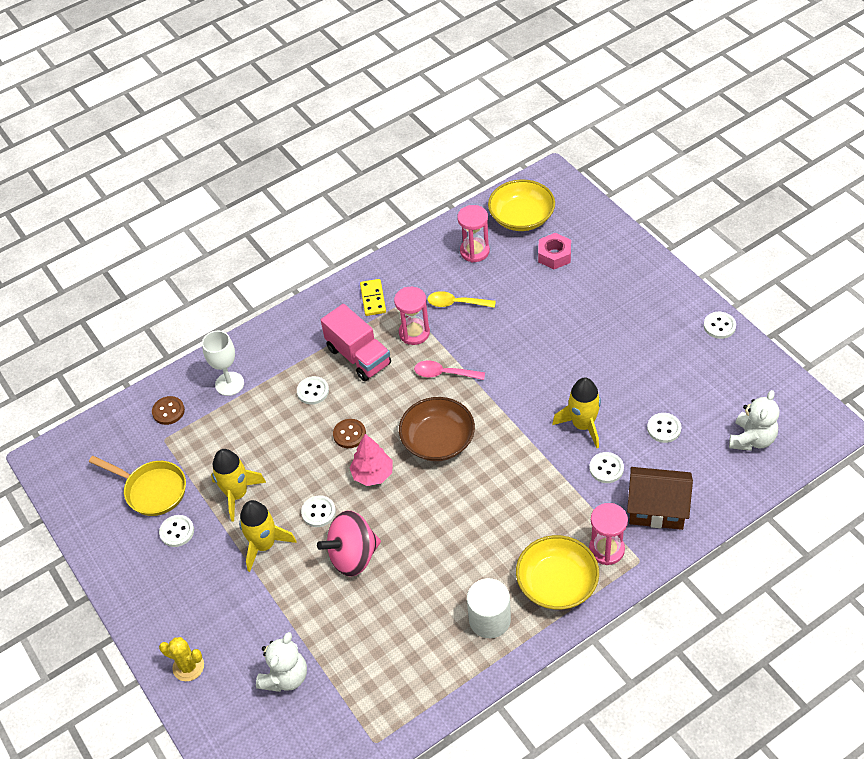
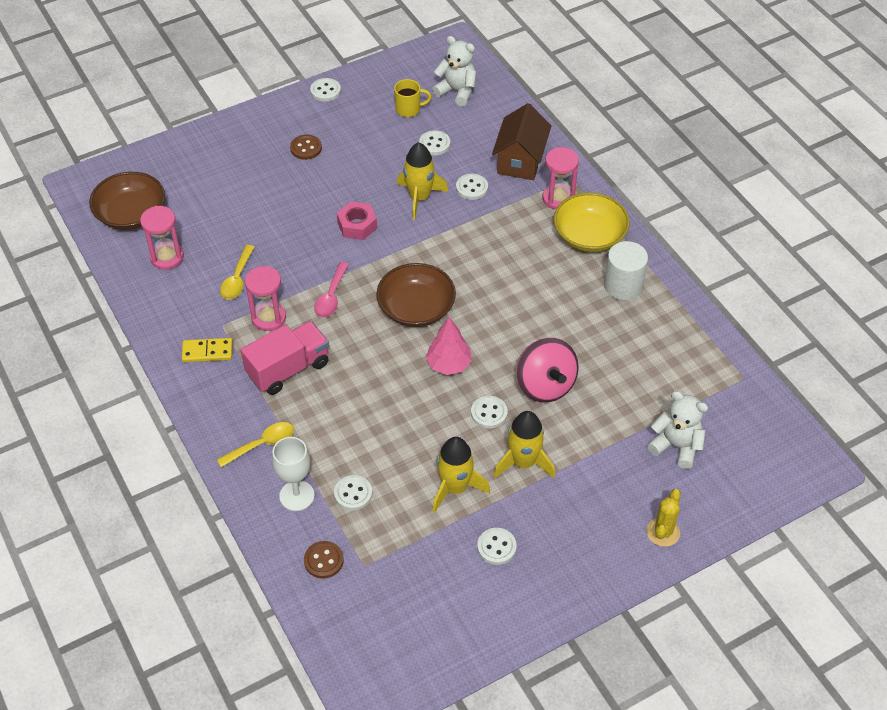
camera: 90 degrees left, 0 degrees up
(152, 490) = (436, 574): yellow pan -> none
(279, 352) = (262, 444): none -> yellow spoon
(313, 391) = (327, 413): white button -> white button (353, 493)
(349, 434) = (394, 382): brown button -> brown button (306, 148)
(521, 217) = (131, 214): yellow bowl -> brown bowl
(554, 255) = (196, 194): pink nut -> pink nut (357, 225)
(711, 400) = (409, 109): none -> yellow mug

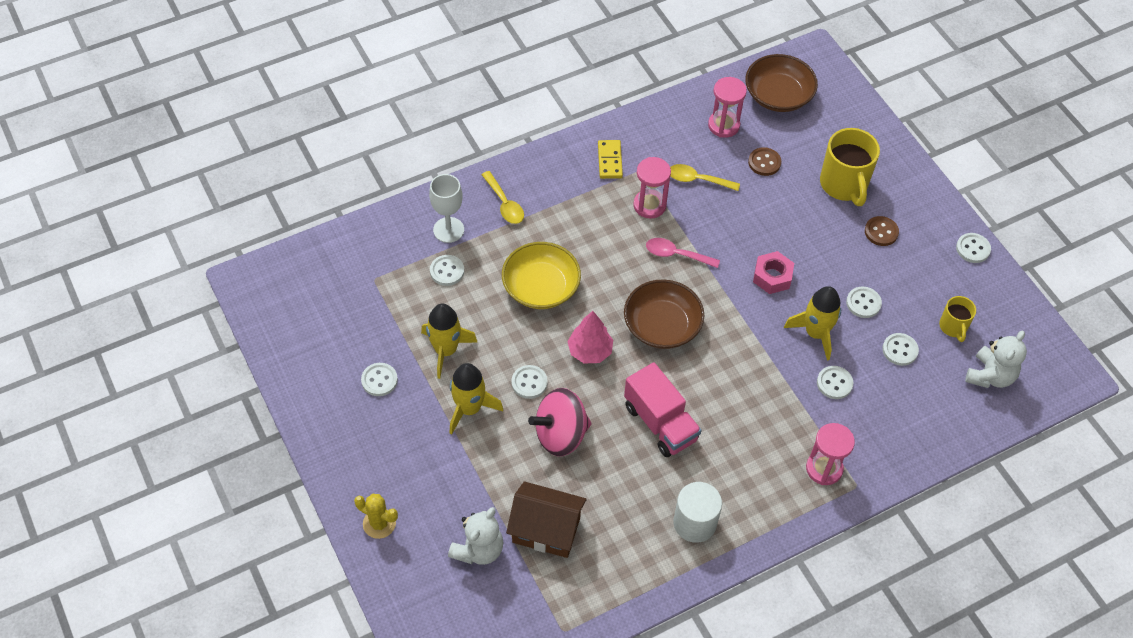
camera: 90 degrees right, 5 degrees up
(249, 170) = (844, 185): none -> yellow mug
(288, 369) = (588, 221): pink truck -> pink truck (660, 423)
(323, 560) = (381, 249): brown button -> brown button (764, 162)
(385, 164) = (863, 303): none -> white button
(520, 160) = (881, 434): brown house -> brown house (546, 530)
(589, 235) = (768, 496): yellow bowl -> yellow bowl (541, 287)

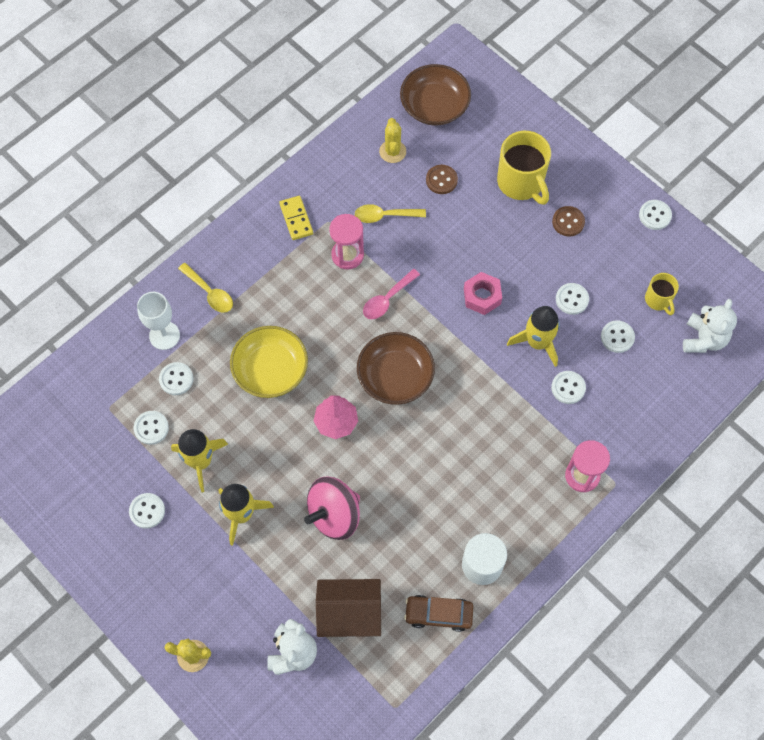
camera: 15 degrees left, 10 degrees up
(529, 382) = (289, 471): white button -> white button (151, 428)
(635, 556) = (438, 614): none -> brown car
(660, 423) = (422, 475): pink truck -> none
(676, 254) = (387, 299): pink spoon -> pink spoon turned 45 degrees counterclockwise
(723, 125) = (392, 151): pink hourglass -> yellow cactus

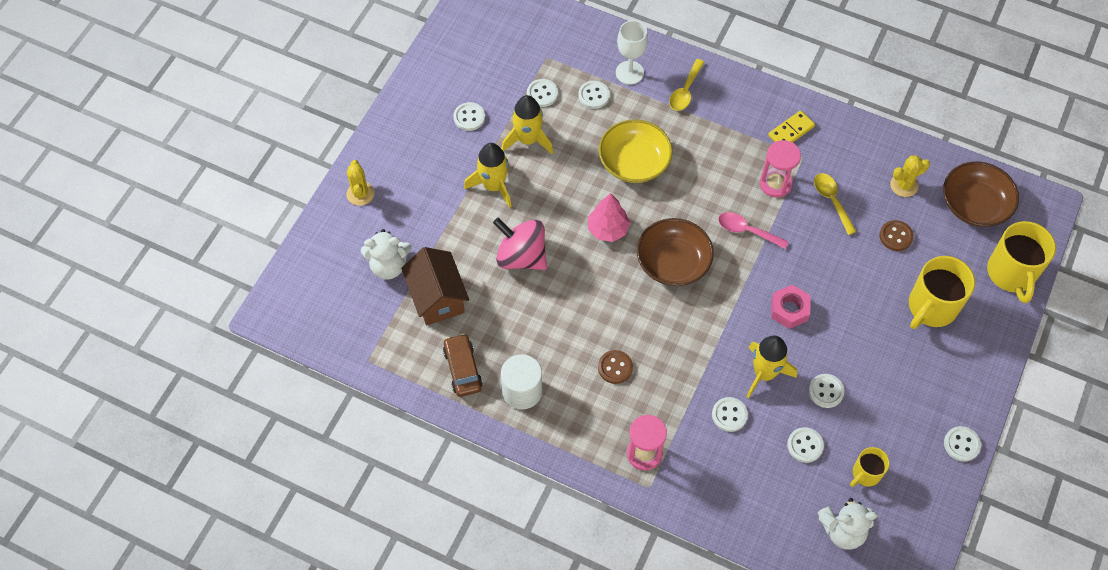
camera: 70 degrees right, 5 degrees down
(512, 109) = (1011, 274): none -> yellow mug
(568, 222) = (910, 363): brown button -> brown button (615, 367)

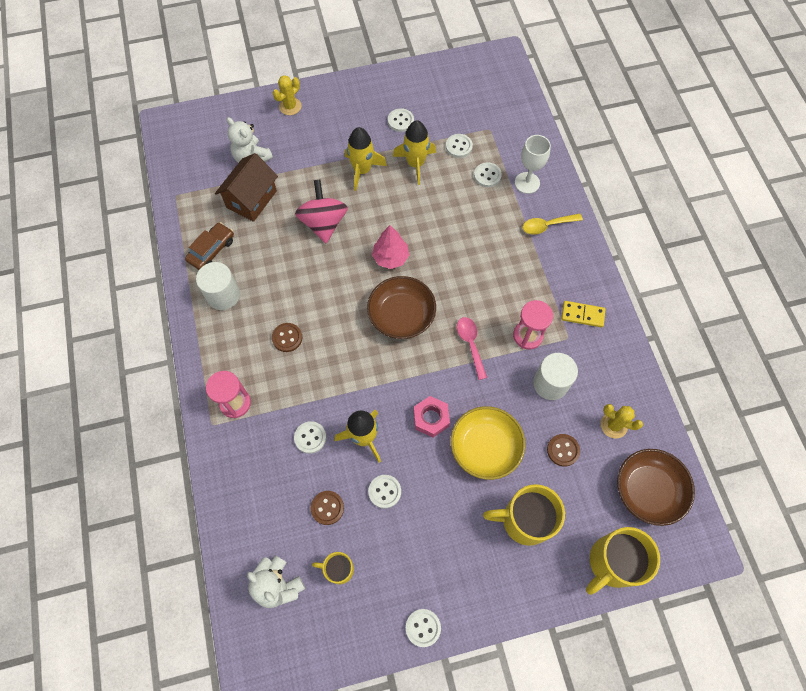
camera: 50 degrees right, 5 degrees up
(634, 162) = (458, 236): yellow bowl -> yellow bowl (485, 447)
(805, 445) = (327, 508): white button -> brown button
(832, 201) = (550, 383): yellow spoon -> white cylinder

